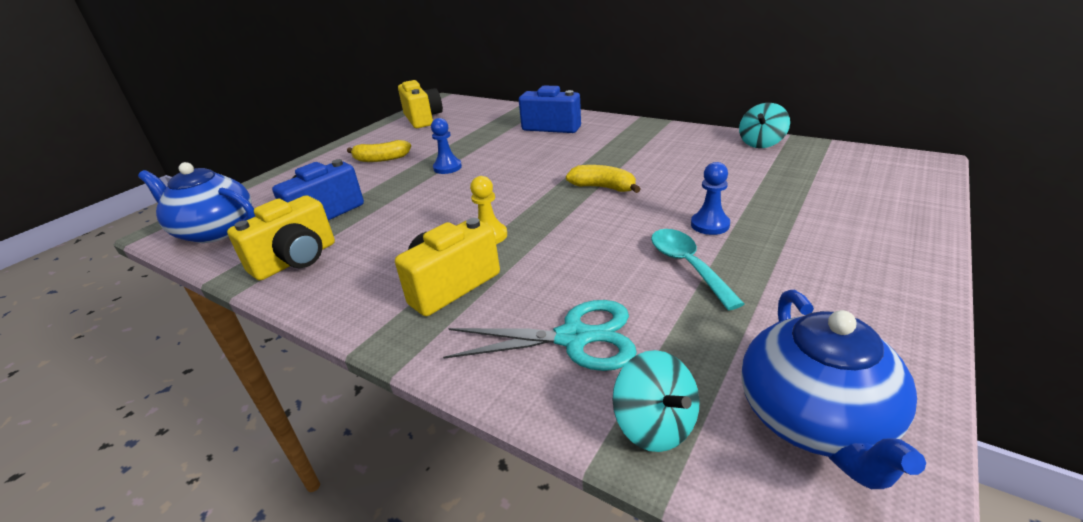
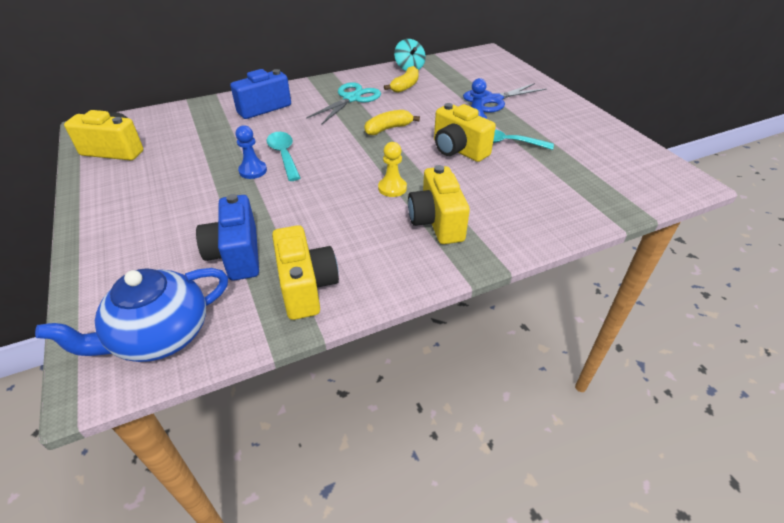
camera: 60 degrees left, 10 degrees up
(381, 159) = (169, 196): yellow banana -> yellow banana (405, 86)
(486, 167) = (284, 155): none -> turquoise spoon
(573, 338) = (532, 198): turquoise scissors -> turquoise scissors (351, 98)
(619, 242) = (458, 150): none -> yellow camera
(655, 425) = (611, 202): turquoise spinning top -> none
(790, 216) = (493, 100): none -> blue scissors
(815, 420) = (632, 166): blue teapot -> none

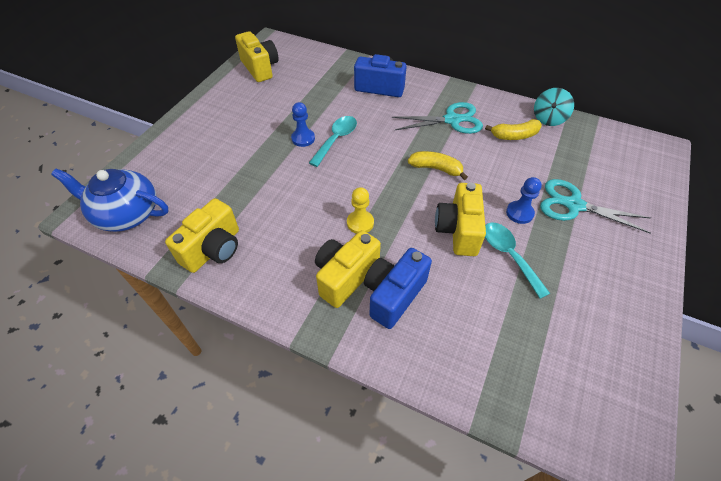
camera: 50 degrees right, 10 degrees up
(236, 255) = (215, 194): blue camera -> blue camera (393, 295)
(493, 100) = (574, 205): blue scissors -> turquoise scissors

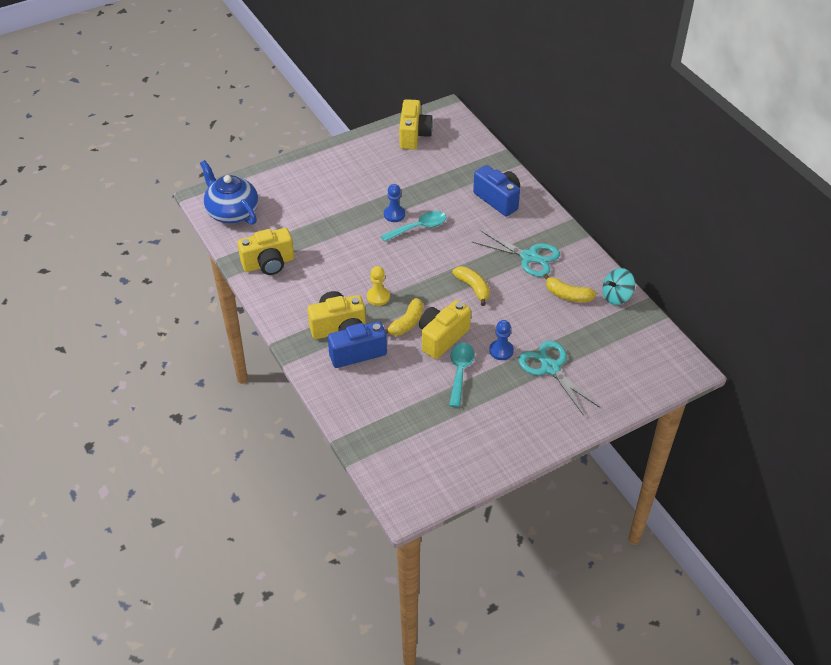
camera: 35 degrees right, 5 degrees down
(412, 234) = (407, 323): none -> yellow banana

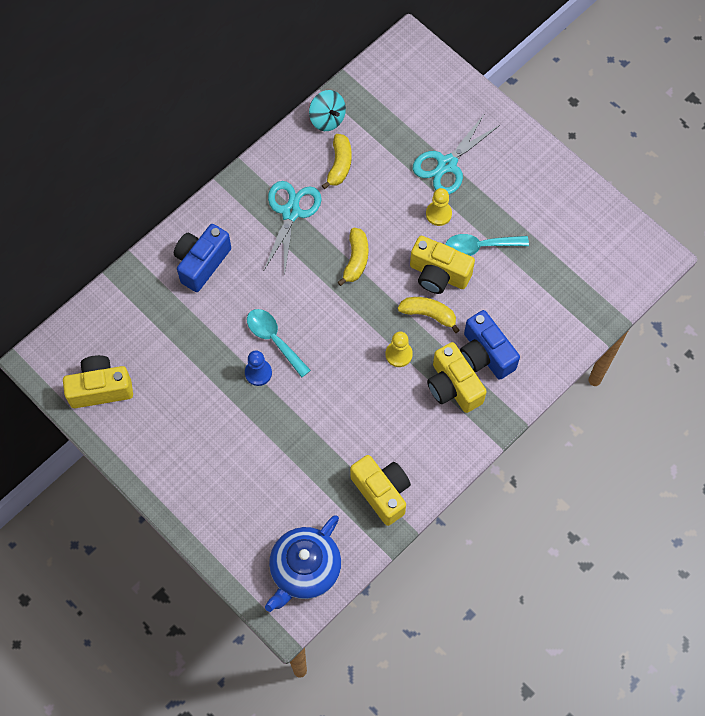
camera: 105 degrees left, 20 degrees up
(473, 288) = (356, 259): yellow banana -> yellow banana turned 150 degrees clockwise
(501, 351) = (438, 214): blue pawn -> yellow pawn

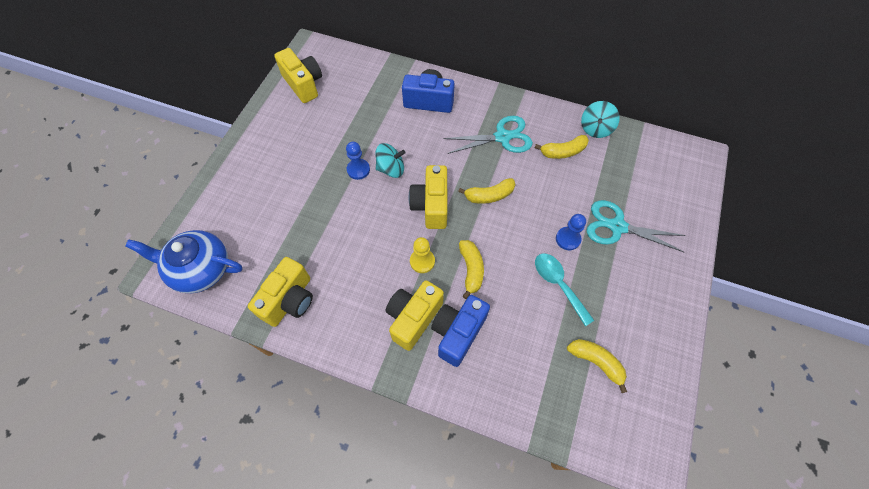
camera: 65 degrees right, 5 degrees down
(274, 339) = (391, 169): turquoise spoon -> turquoise spinning top
(438, 214) = (568, 239): yellow pawn -> blue pawn
(438, 274) = (512, 262): yellow camera -> yellow camera (431, 205)
(562, 255) = (596, 362): none -> yellow banana

